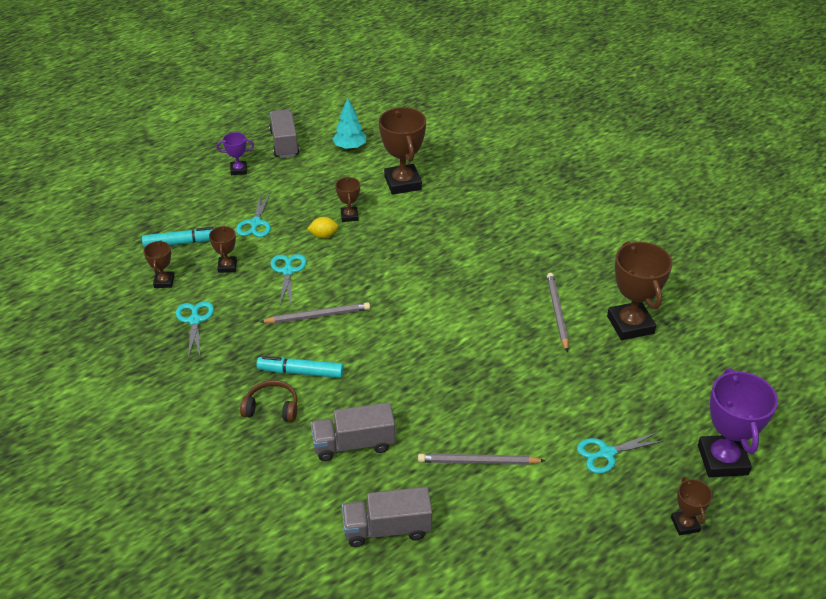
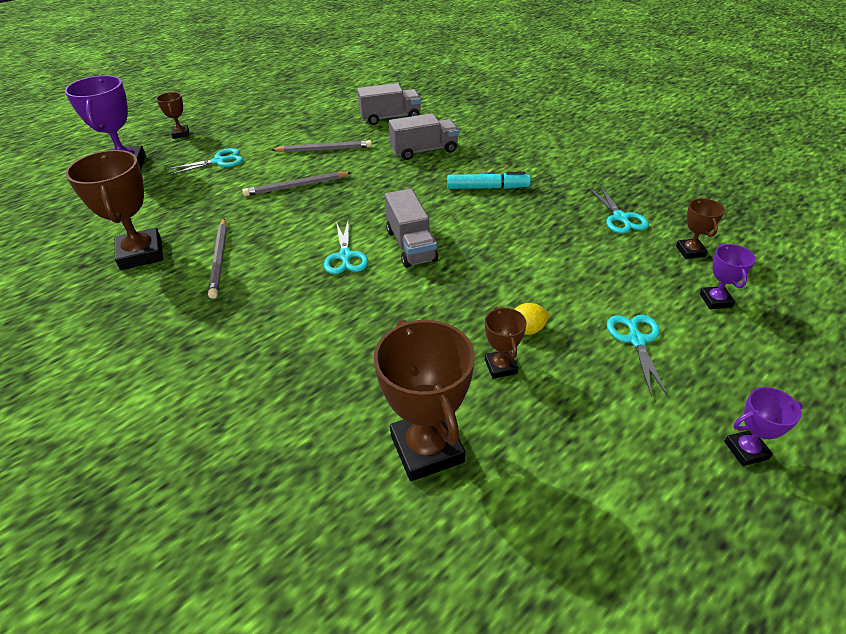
camera: 175 degrees right, 0 degrees up
(182, 243) = (715, 300): turquoise marker -> purple trophy
(227, 266) = (629, 275): brown trophy -> none
(272, 408) = (501, 164): brown headphones -> none
(284, 144) = (709, 544): grey truck -> grey truck (411, 245)
(288, 271) = (550, 277): turquoise scissors -> turquoise scissors (345, 256)
(318, 316) = (491, 233): grey pencil -> grey pencil (296, 186)
(350, 147) = (560, 548): turquoise tree -> none

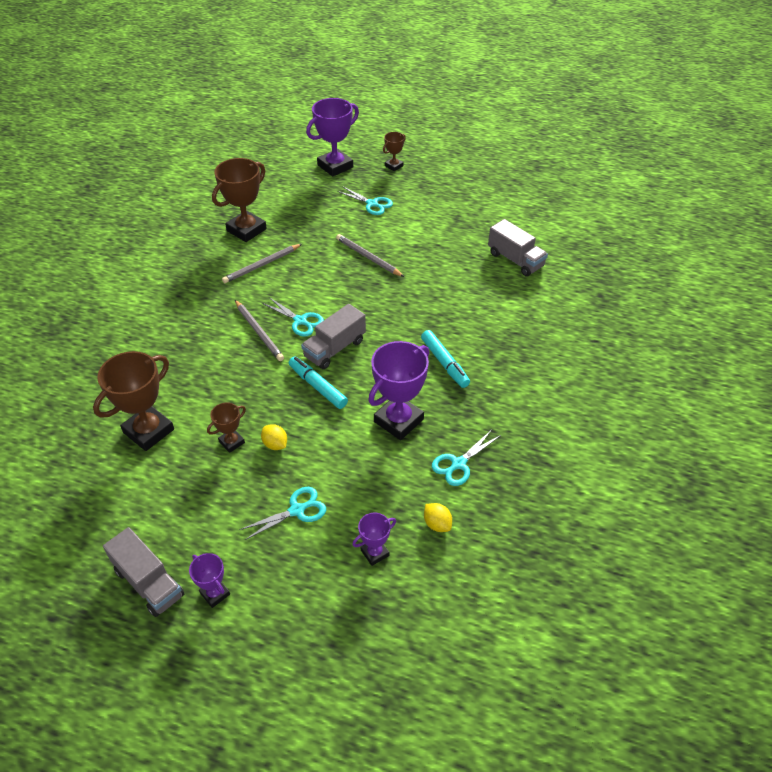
camera: 60 degrees right, 5 degrees up
(324, 149) = (431, 247): grey pencil -> grey pencil (259, 332)
(345, 256) = (300, 321): turquoise scissors -> turquoise scissors turned 105 degrees counterclockwise
(424, 150) = (475, 303): grey truck -> grey truck (149, 583)
(458, 273) = (318, 386): none -> turquoise marker
(544, 235) = (398, 420): none -> purple trophy
(690, 251) = (437, 524): brown trophy -> yellow lemon

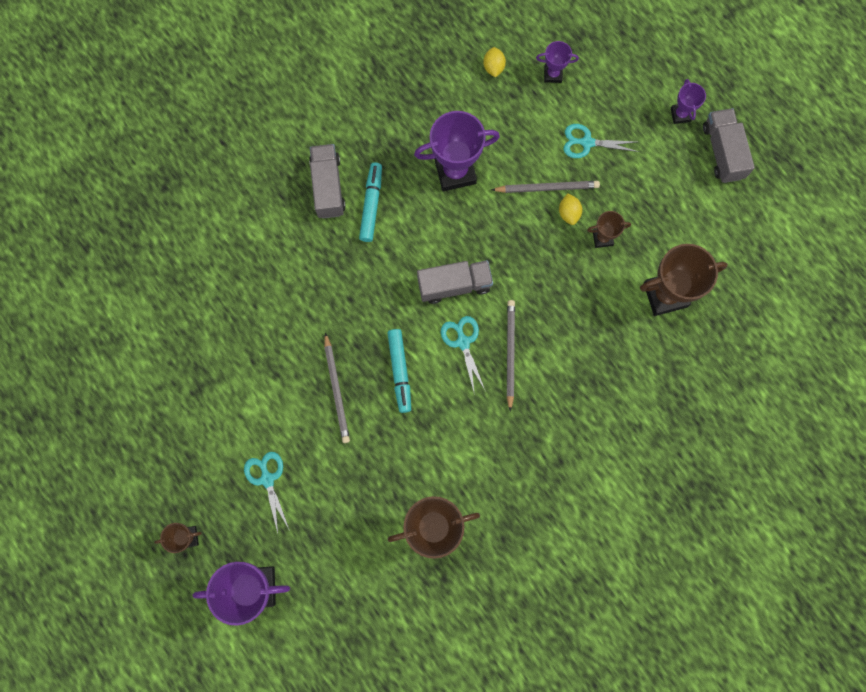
camera: 145 degrees left, 30 degrees up
(262, 265) = (451, 452): grey pencil -> grey pencil (547, 188)
(318, 386) = (497, 251): turquoise marker -> turquoise marker (400, 371)
(458, 464) = (439, 103): turquoise scissors -> none
(515, 260) = (196, 285): grey truck -> grey truck (328, 187)

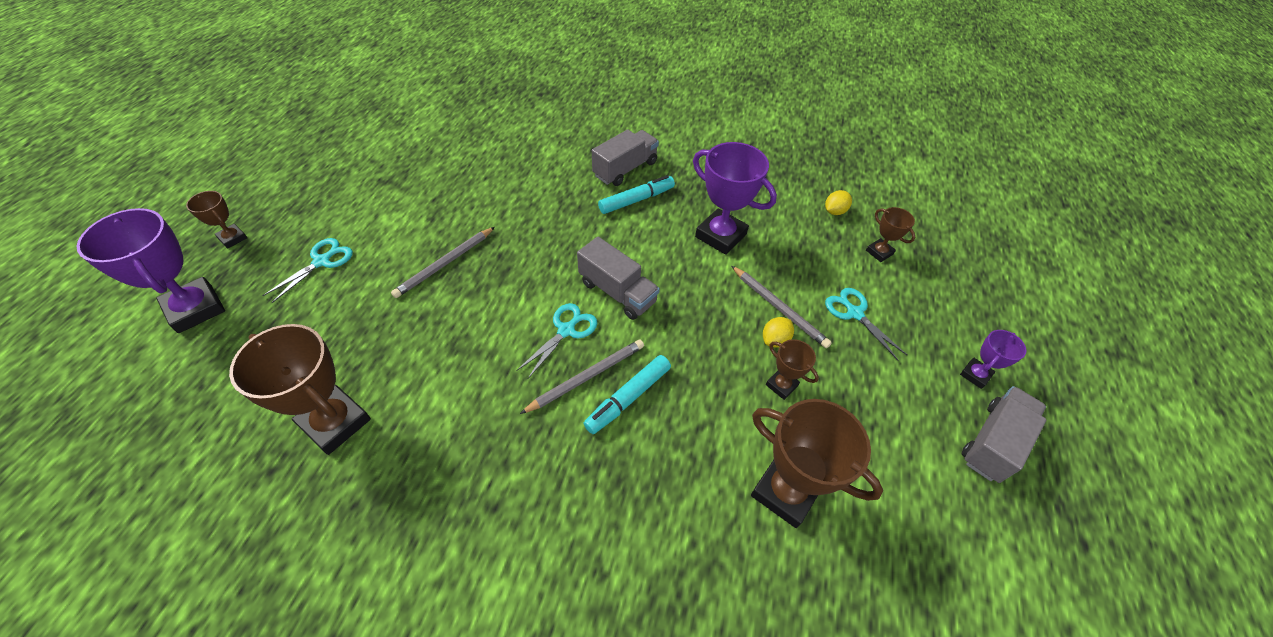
camera: 50 degrees right, 25 degrees down
(400, 371) = (497, 298): turquoise marker -> turquoise marker (628, 398)
(553, 74) = (879, 252): purple trophy -> brown trophy

